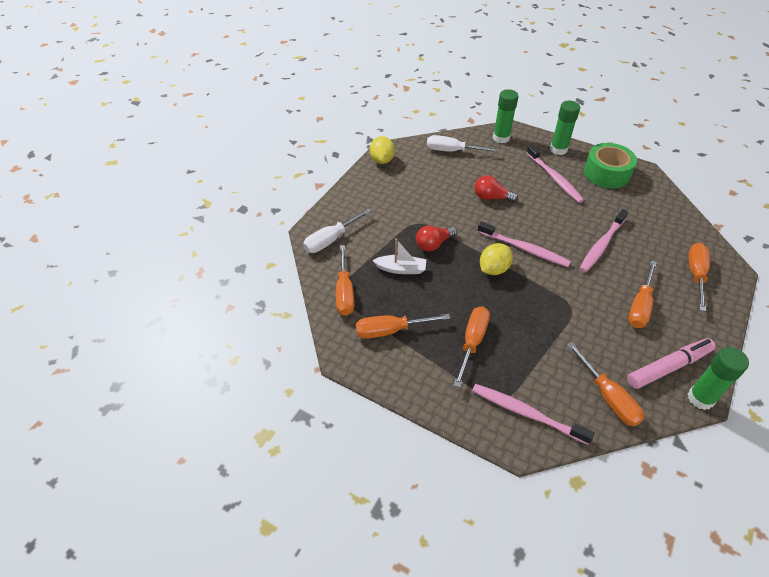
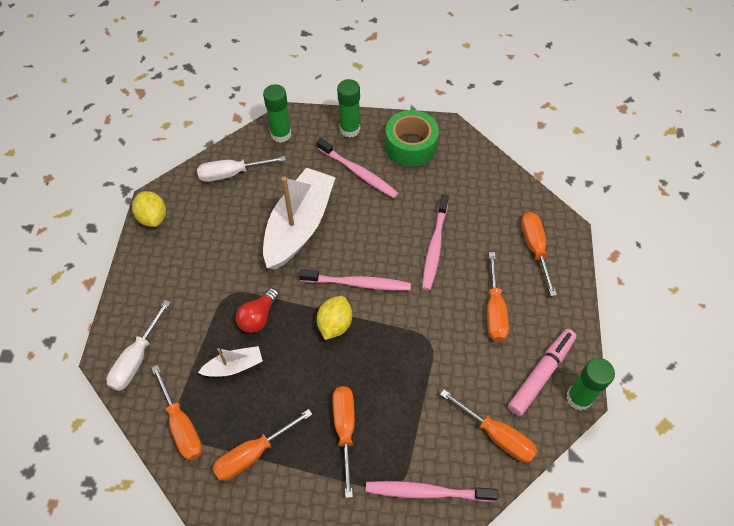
camera: 25 degrees left, 10 degrees up
(491, 197) = (299, 226): red light bulb -> white boat

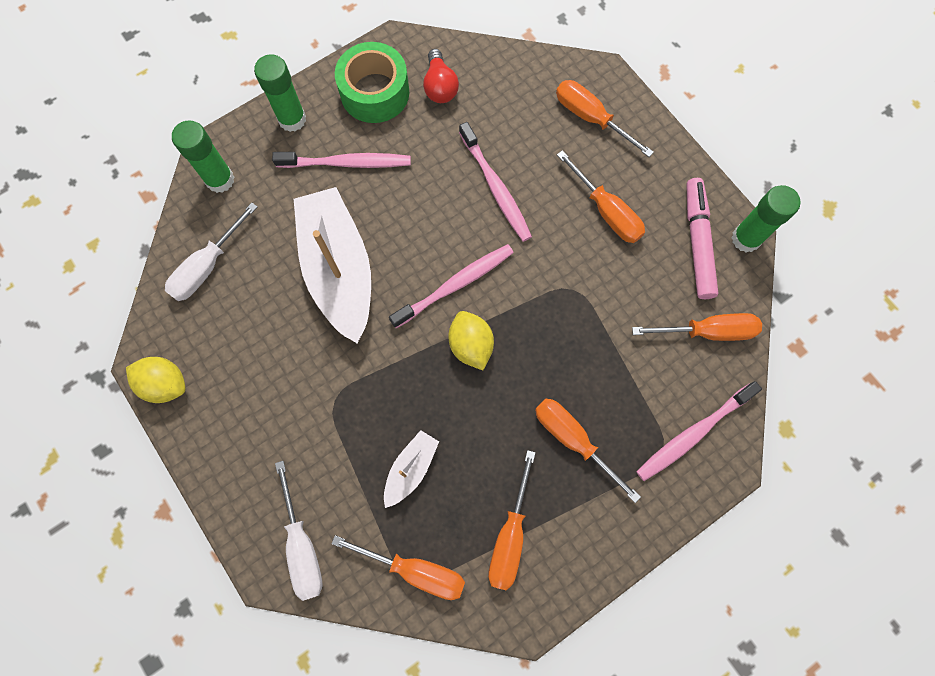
camera: 40 degrees left, 15 degrees up
(258, 317) = (387, 399): red light bulb -> red light bulb (440, 87)

